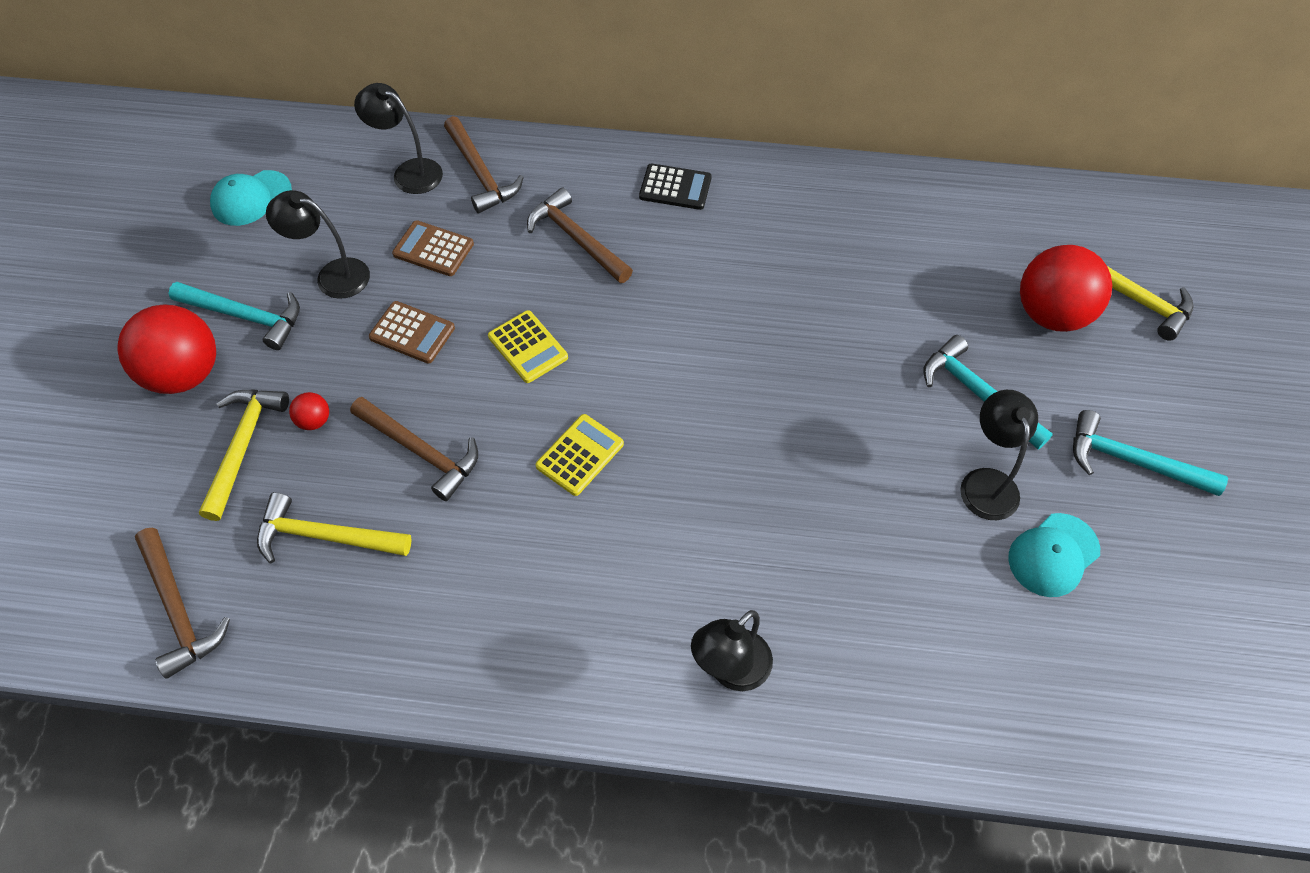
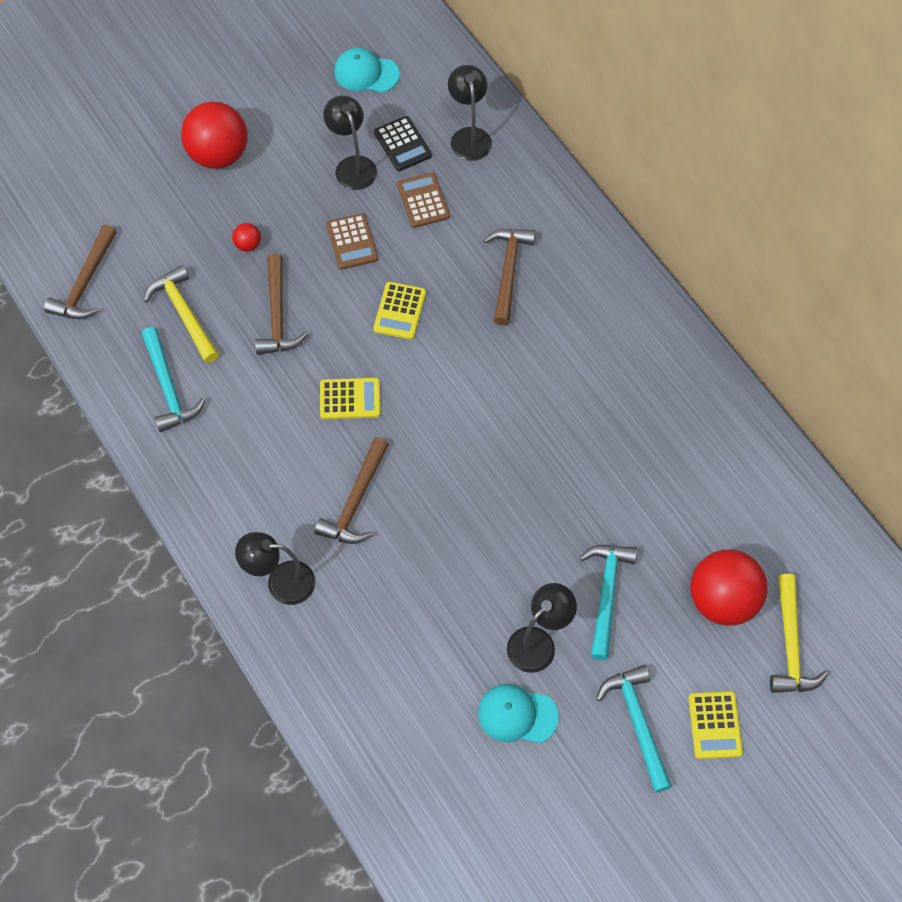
camera: 50 degrees right, 5 degrees up
(244, 445) = (202, 225): yellow hammer -> none
(246, 317) = (282, 149): turquoise hammer -> turquoise hammer (169, 388)
(481, 174) = (507, 176): brown hammer -> brown hammer (355, 502)
(675, 187) = (609, 294): black calculator -> black calculator (402, 144)
(1174, 404) = (715, 725): none -> yellow calculator

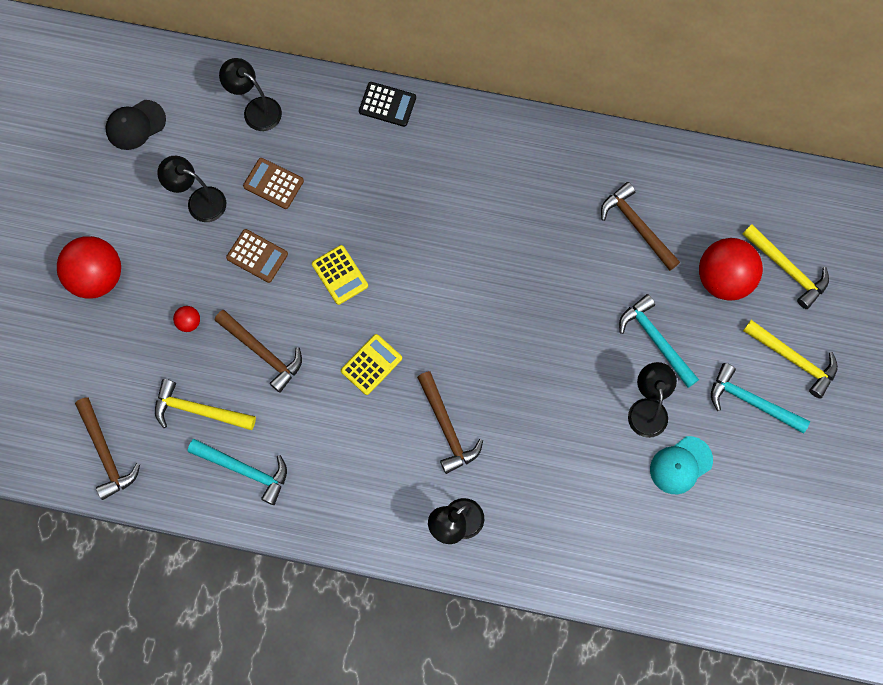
camera: 45 degrees left, 10 degrees up
(366, 73) = (135, 125): turquoise cap -> black cap
(402, 144) = (216, 155): black calculator -> black calculator (387, 104)
(508, 271) = (380, 182): brown hammer -> brown hammer (636, 226)
(715, 725) = (794, 360): yellow calculator -> yellow hammer

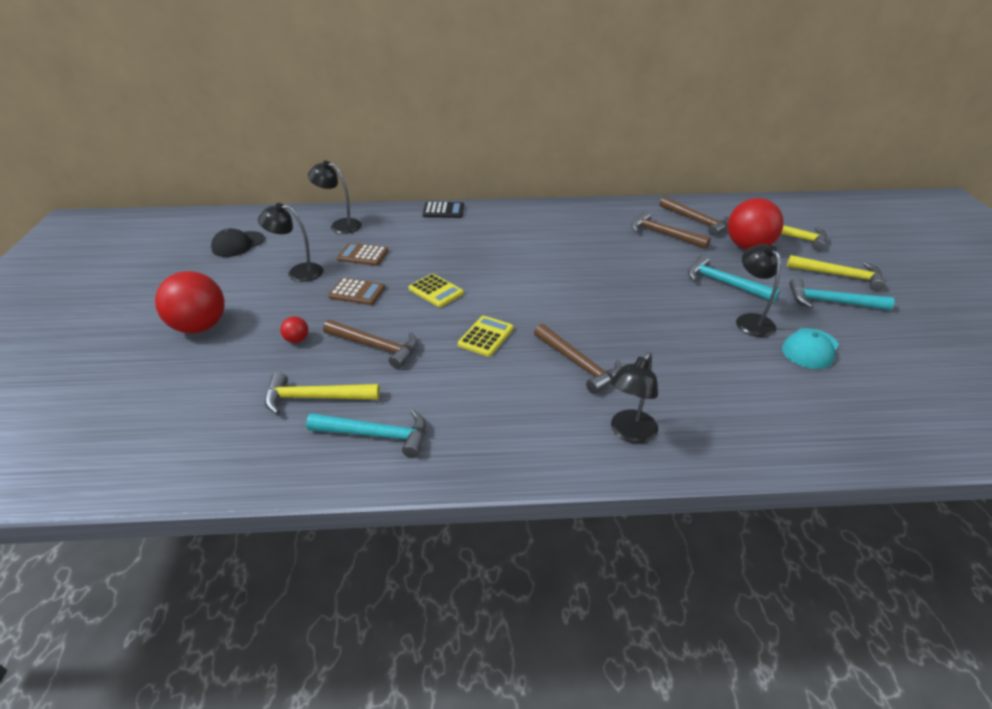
camera: 15 degrees left, 35 degrees down
(106, 454) = (206, 453): brown hammer -> brown hammer (697, 221)

